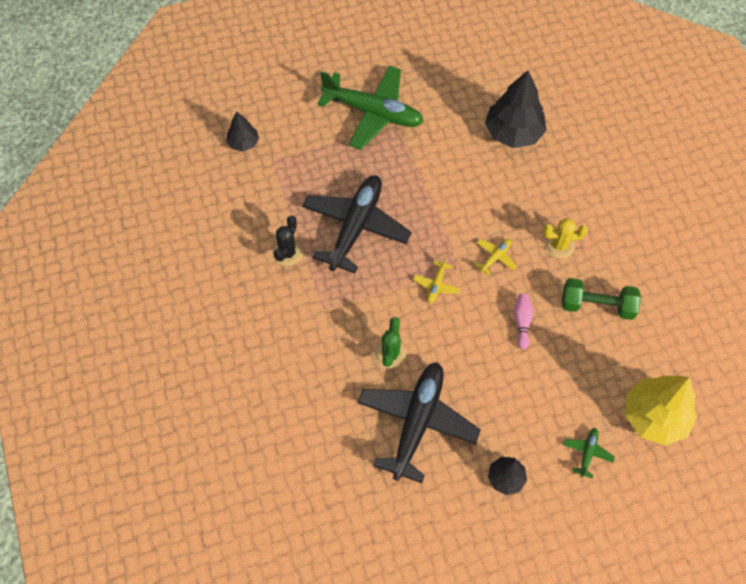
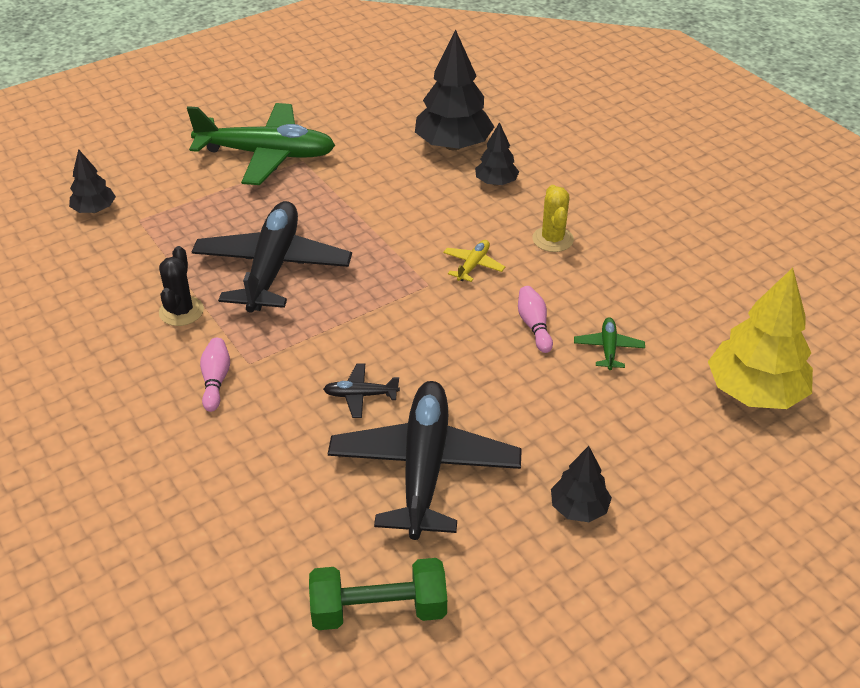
camera: 15 degrees left, 20 degrees down
(300, 319) = (216, 380): none -> pink bowling pin
(390, 354) = (360, 395): green cactus -> black plane
(436, 285) = (403, 308): yellow plane -> none
(534, 179) = (496, 182): none -> black tree
(559, 245) = (552, 239): yellow cactus -> yellow cactus turned 75 degrees counterclockwise
(587, 453) = (682, 452): green plane -> green plane (608, 348)
(597, 305) = (626, 290): green dumbbell -> green dumbbell (379, 610)

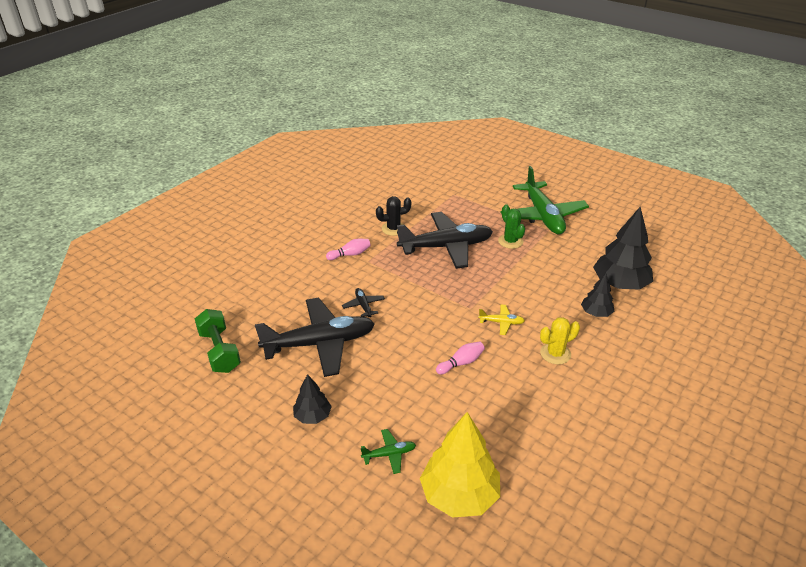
camera: 70 degrees right, 5 degrees down
(94, 210) = (451, 179): black tree -> none
(304, 202) = (510, 241): none -> green cactus
(608, 348) = (460, 404): green plane -> green plane (389, 454)

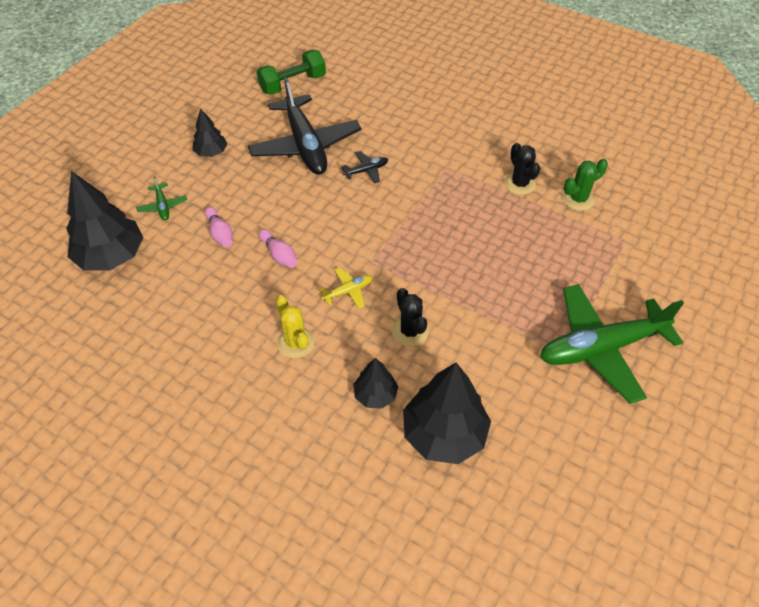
camera: 85 degrees right, 15 degrees up
(350, 254) = (456, 151): pink bowling pin -> pink bowling pin (220, 233)
(446, 247) = (492, 236): black plane -> none
(459, 495) = (111, 256): yellow tree -> black tree
(501, 322) = (348, 291): yellow plane -> yellow plane turned 120 degrees counterclockwise
(510, 241) = (522, 305): green cactus -> green cactus (578, 199)
(538, 293) = (410, 331): none -> black cactus

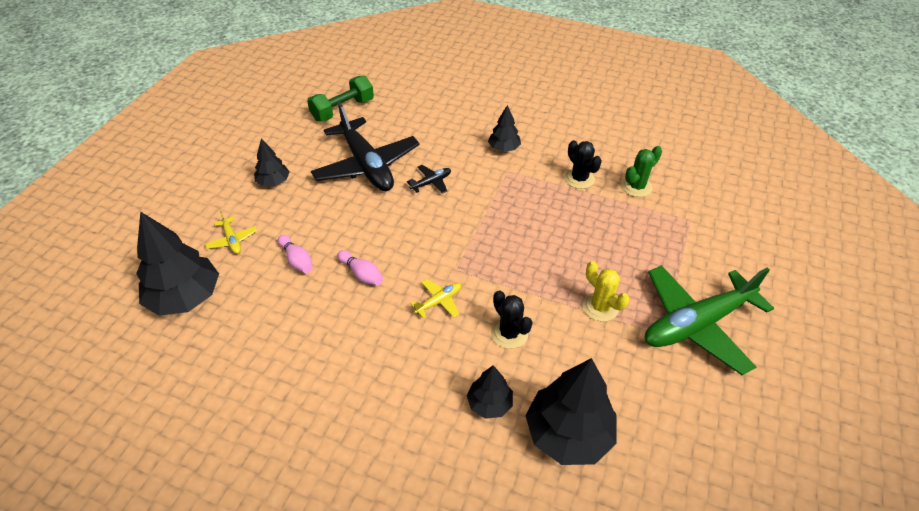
camera: 10 degrees left, 5 degrees down
(163, 206) = (232, 240): green plane -> yellow plane
(295, 342) = (396, 361): yellow cactus -> yellow cactus (600, 307)
(448, 142) = (504, 148): none -> black tree

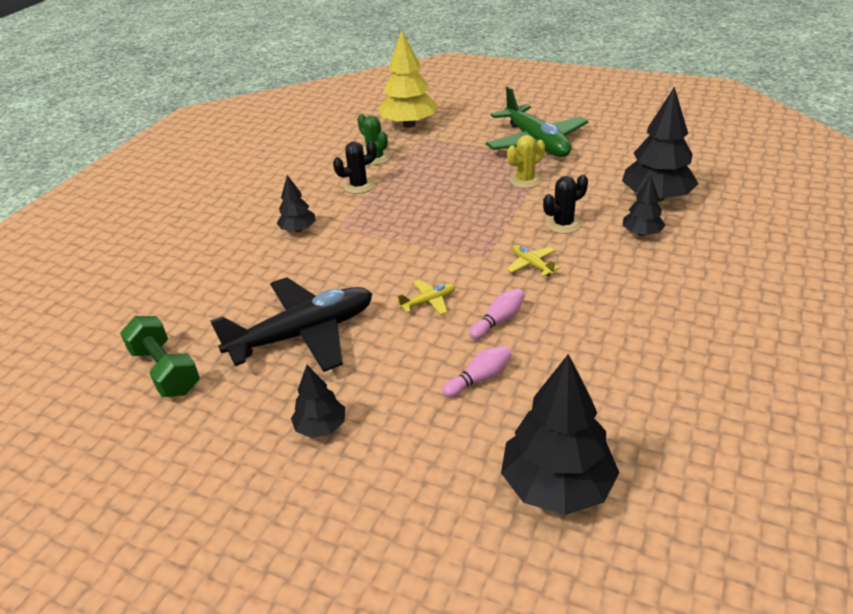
camera: 85 degrees left, 10 degrees down
(232, 240) = (443, 453): yellow plane -> yellow plane (428, 302)
(431, 182) = (348, 278): black plane -> none
(720, 209) = (409, 124): none -> yellow tree

